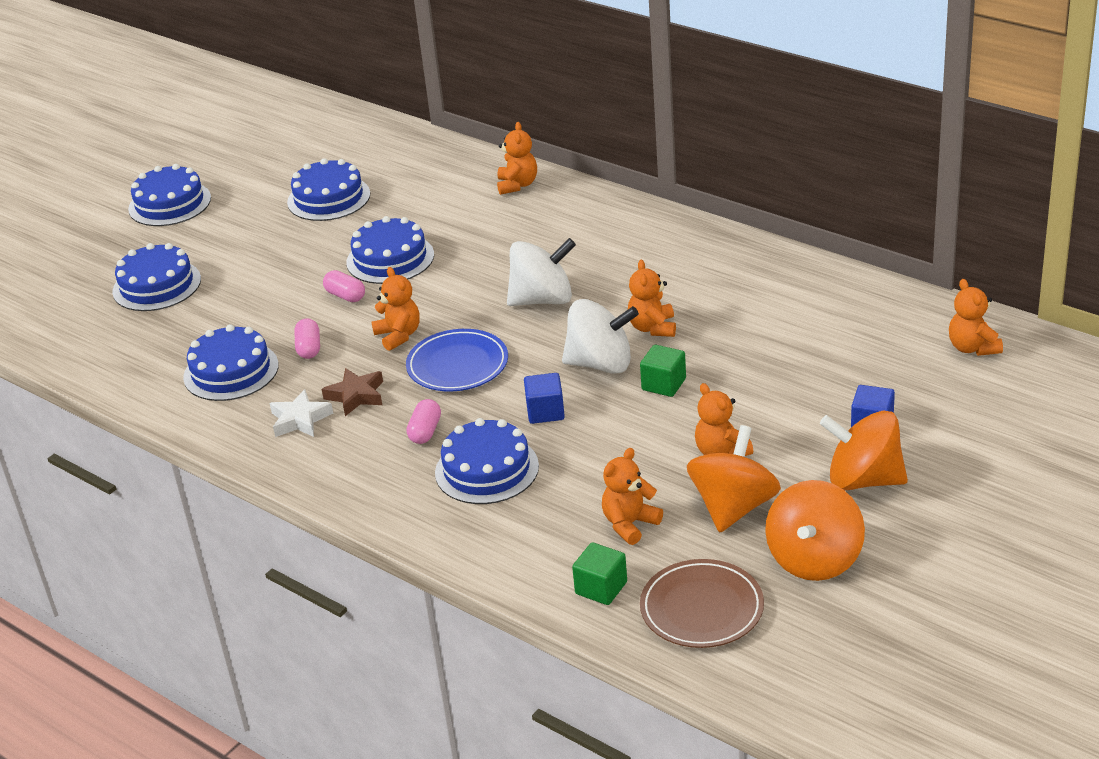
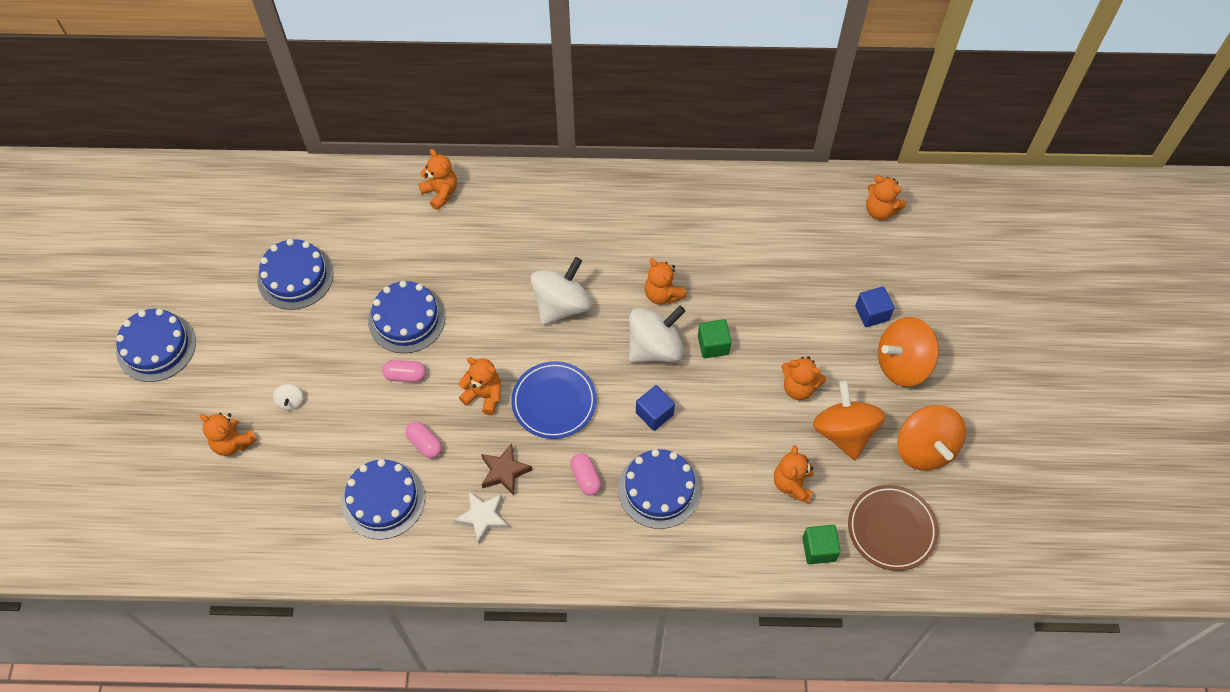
camera: 40 degrees left, 25 degrees up
(157, 285) = (233, 443): blue cake -> orange teddy bear
(231, 277) = (290, 402): none -> white spinning top

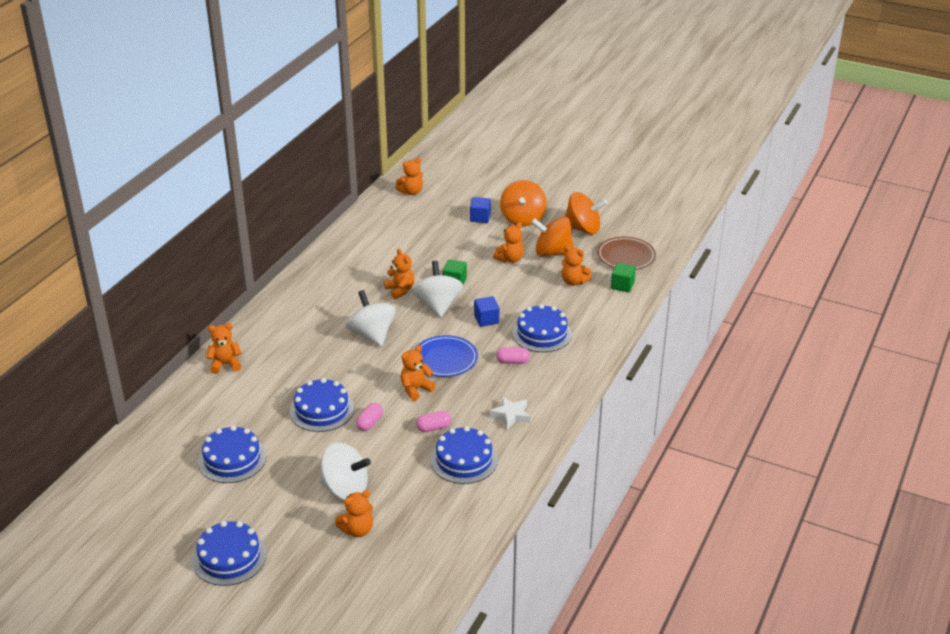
camera: 65 degrees left, 25 degrees down
(290, 402) = (345, 489): white spinning top -> white spinning top, size x2.39
(504, 471) = (482, 396): brown star -> none
(662, 294) = (400, 290): orange teddy bear -> orange teddy bear turned 105 degrees counterclockwise

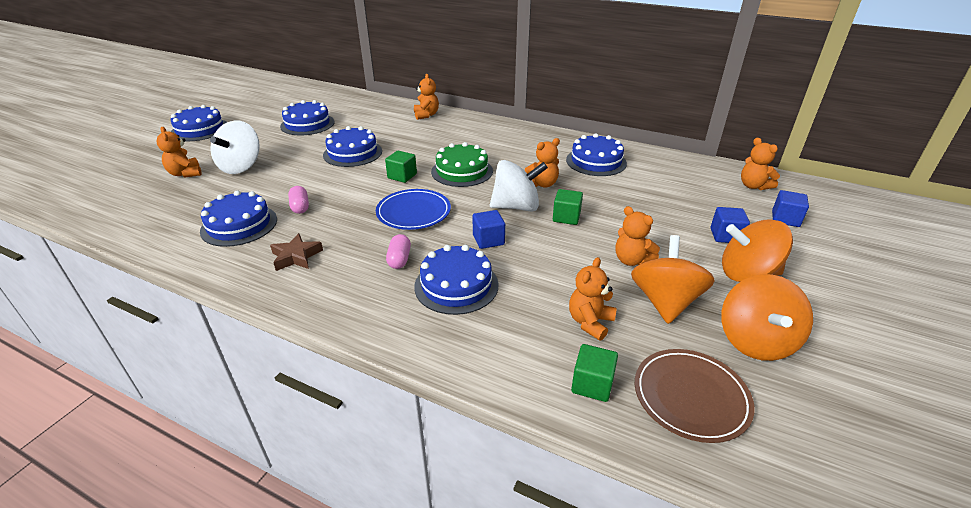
camera: 90 degrees right, 0 degrees up
(361, 259) = (596, 161): none -> blue cake
(369, 423) = (324, 174): pink capsule -> none
(372, 335) = (462, 171): white spinning top -> green cake
(378, 371) = (402, 176): none -> green cube
(415, 389) = (366, 196): orange teddy bear -> none
(458, 190) = (785, 219): none -> blue cube
(511, 415) = (296, 256): white star -> brown star

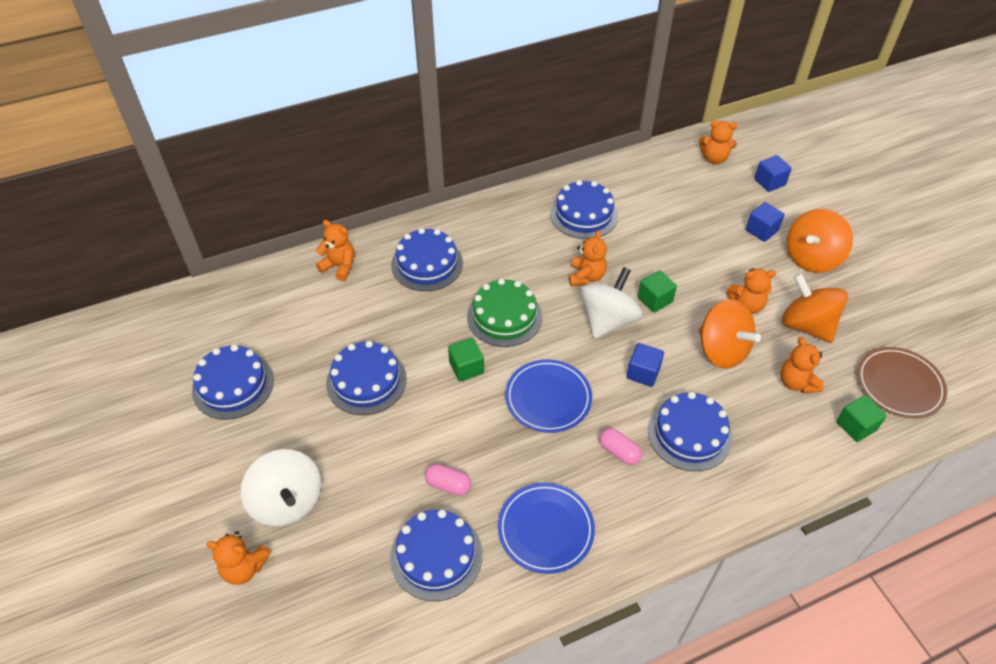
camera: 50 degrees left, 15 degrees up
(200, 129) = (110, 507): blue cake -> blue cake (427, 264)
(296, 256) = (545, 529): brown star -> blue plate
(755, 341) = (876, 313): orange spinning top -> orange spinning top (722, 350)

